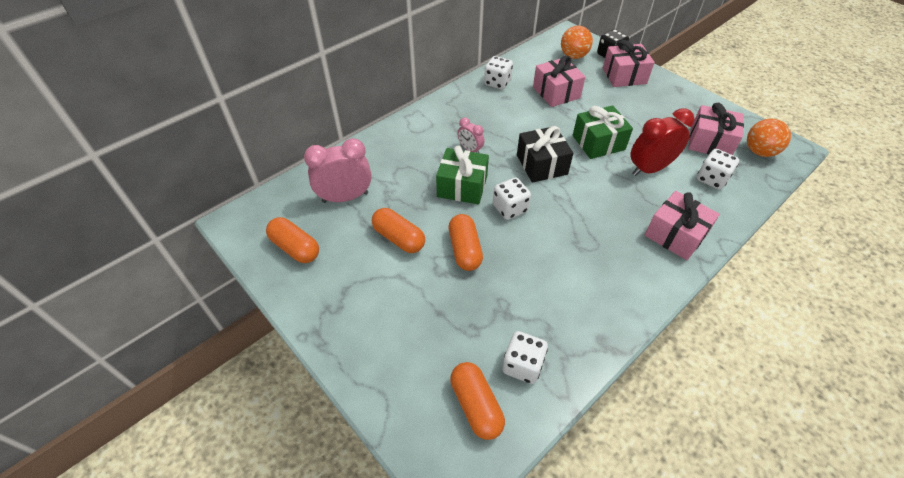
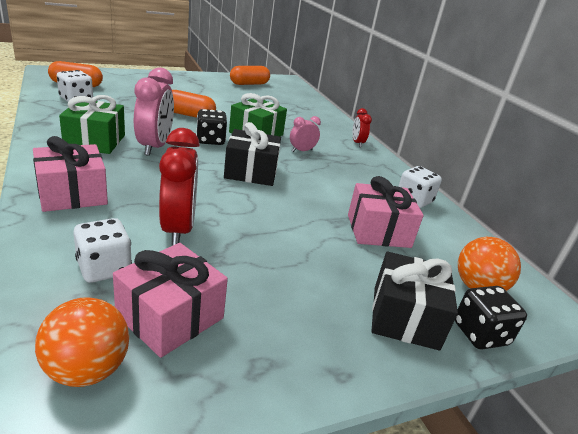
camera: 105 degrees right, 20 degrees down
(345, 197) = (282, 102): pink clock -> pink clock (155, 147)
(399, 238) = (225, 103): orange capsule -> none
(415, 122) = (357, 143): none -> red clock
(510, 208) = (210, 140): white dice -> black dice
(598, 143) = (257, 216): green gift -> green gift (95, 141)
(624, 76) = (405, 317): pink gift -> black gift

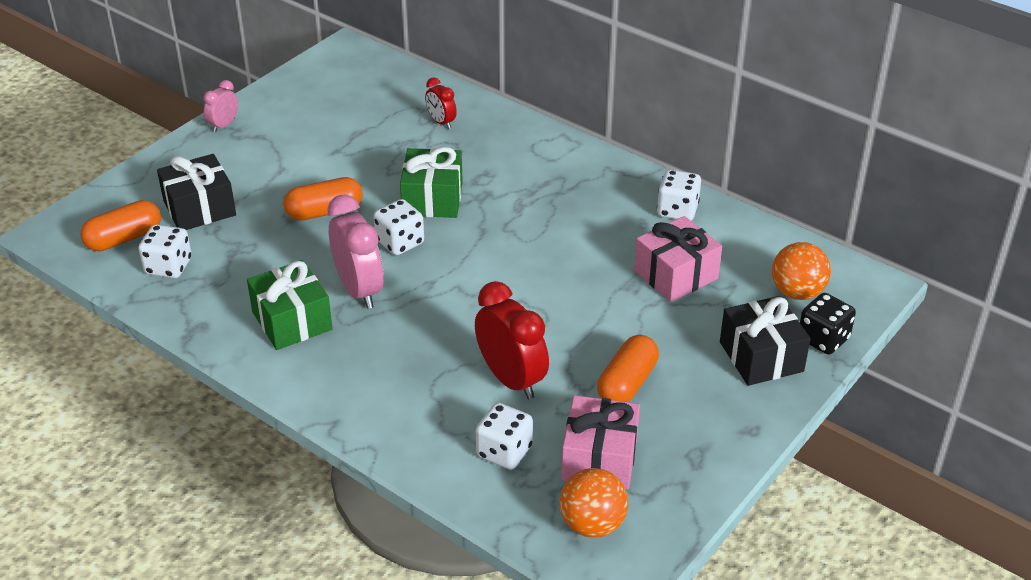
camera: 25 degrees left, 10 degrees up
(72, 194) = (374, 400): pink gift -> none
(210, 140) = (400, 242): black dice -> white dice
(249, 84) = (313, 94): orange capsule -> orange capsule (627, 383)
(251, 172) = (493, 266): black gift -> black gift (199, 208)
(302, 151) = (508, 198): pink clock -> pink clock (224, 125)
(357, 143) = (551, 145): red clock -> red clock (441, 122)

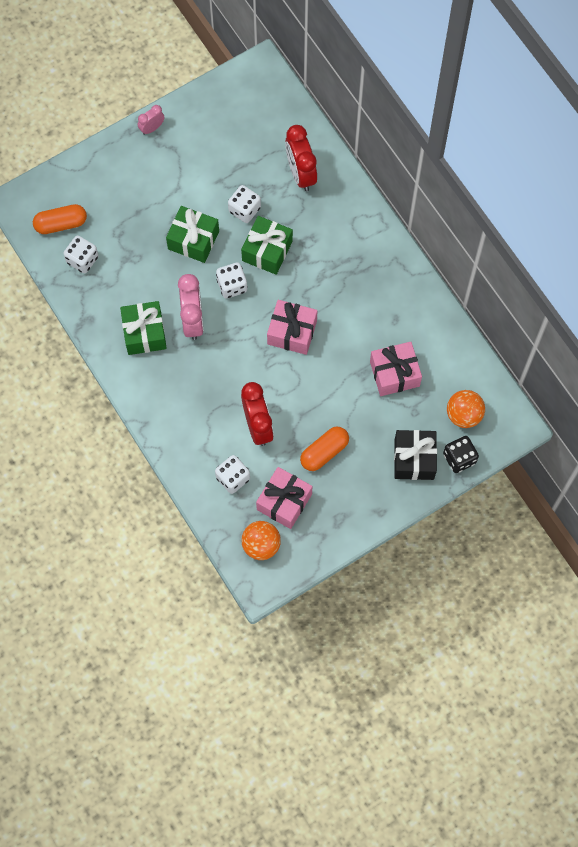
camera: 20 degrees right, 30 degrees up
(199, 208) = (115, 210): black gift -> none
(324, 211) = (193, 240): orange capsule -> green gift
(441, 122) = (300, 173): red clock -> red clock, size x1.88
(509, 268) = (292, 332): none -> pink gift
(677, 210) = (423, 316): white dice -> white dice (244, 210)

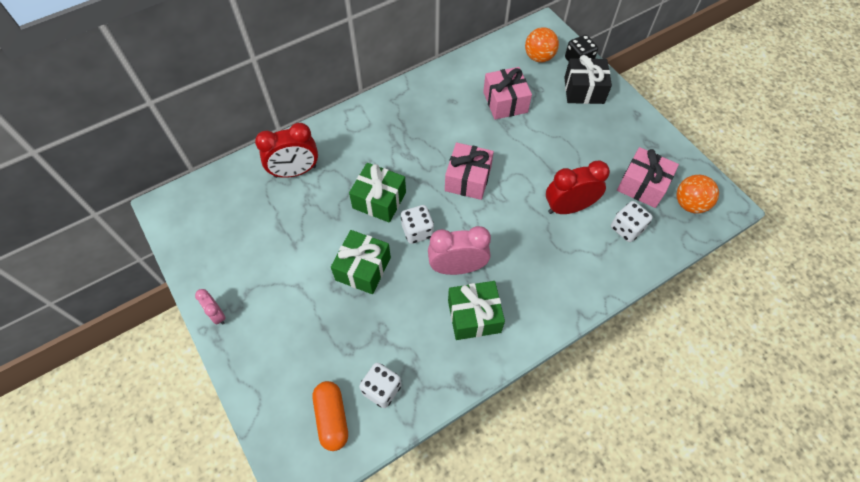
camera: 90 degrees left, 10 degrees down
(244, 210) = (331, 220): white dice -> none
(324, 452) = (587, 154): orange capsule -> none

